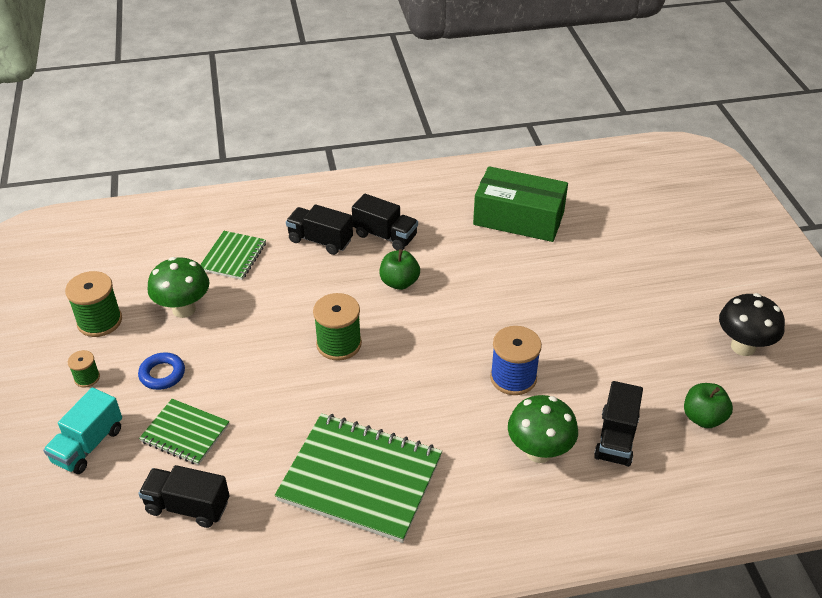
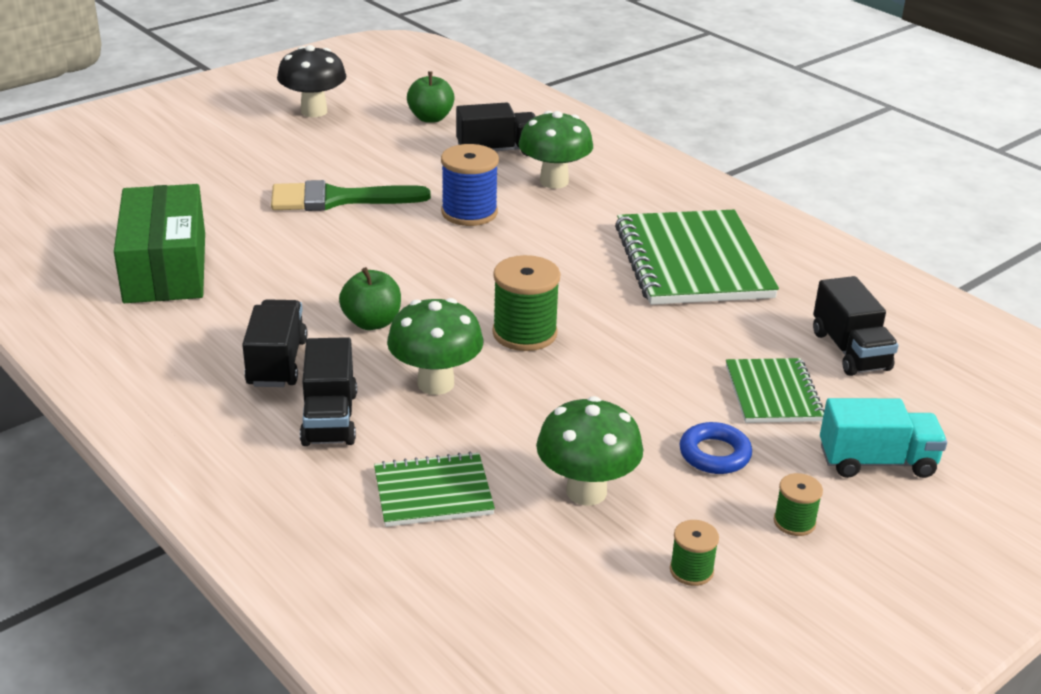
camera: 120 degrees left, 10 degrees down
(99, 321) = (691, 570): green spool -> green spool, size x0.54
(319, 288) = (435, 383): none -> green mushroom
(571, 314) = (338, 199): none -> green brush

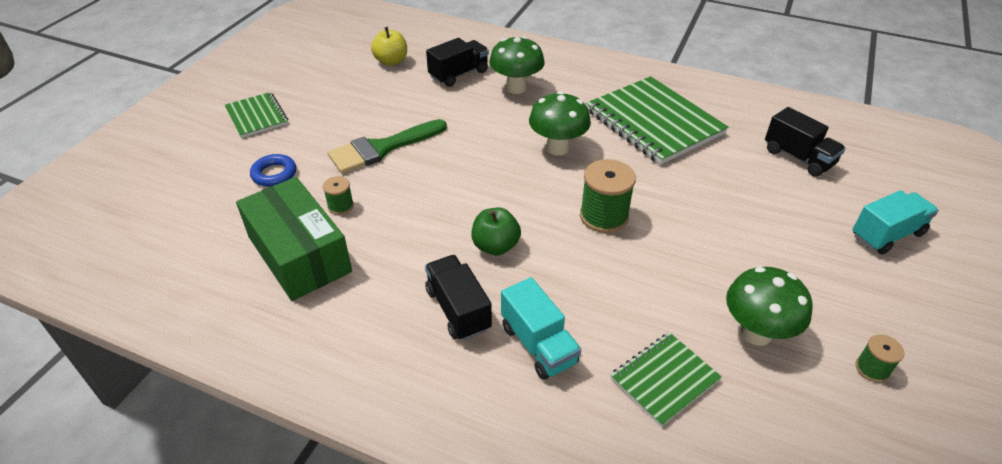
camera: 25 degrees left, 10 degrees up
(314, 111) = (302, 79): black mushroom -> none
(329, 418) = (538, 345): black truck -> turquoise truck
(430, 118) = (391, 61): green apple -> yellow apple
(435, 383) = (584, 282): green mushroom -> green mushroom (557, 148)
(469, 212) = (483, 130): blue spool -> none
(714, 454) = (800, 268): blue ring -> blue ring (274, 174)
(773, 393) = (788, 206): green notebook -> green notebook (257, 116)
(794, 522) = (889, 301): green spool -> green spool (340, 206)

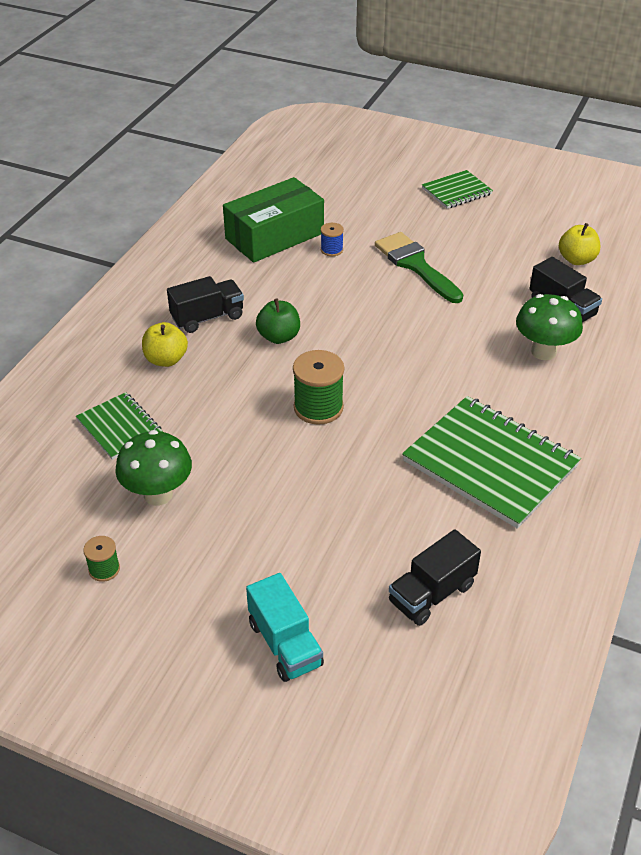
camera: 90 degrees right, 0 degrees up
(274, 174) = (373, 212): blue ring -> none
(340, 206) = (331, 250): green spool -> blue spool
(538, 345) = (166, 359): turquoise truck -> yellow apple
(557, 148) = (429, 380): green mushroom -> none
(653, 122) = (490, 463): green notebook -> green notebook turned 75 degrees clockwise

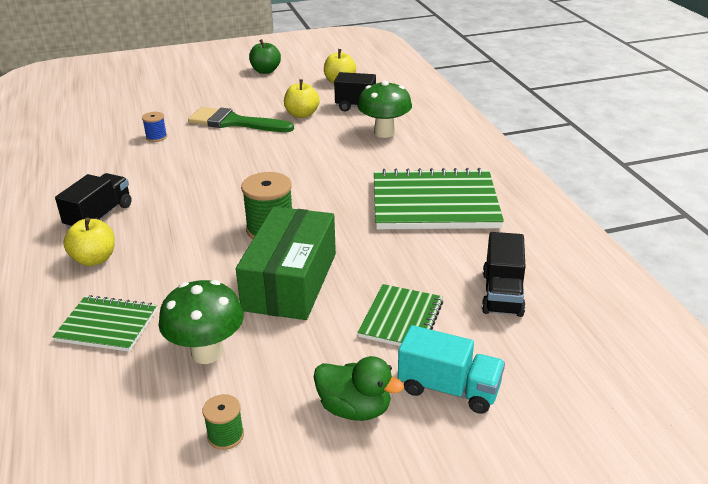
camera: 40 degrees left, 10 degrees down
(203, 610) = (355, 409): none -> green duck
(274, 236) = (96, 146): green box -> green box (290, 281)
(279, 337) = (180, 202): green apple -> green apple (265, 71)
(457, 191) = (211, 76): green notebook -> green notebook (401, 319)
(489, 286) = (302, 114): none -> yellow apple

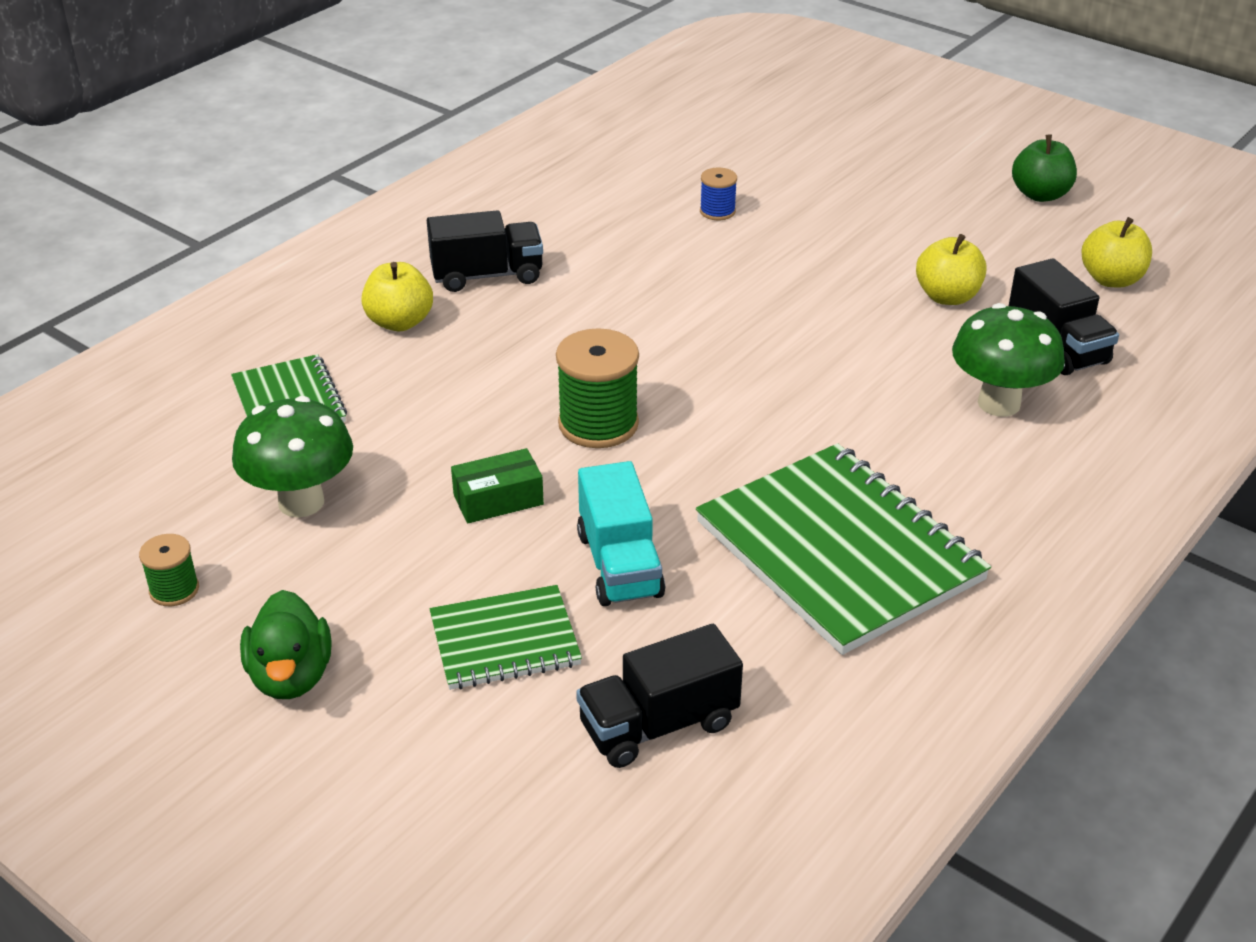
camera: 55 degrees right, 5 degrees up
(234, 122) = (841, 250): green brush -> none
(290, 281) = (498, 500): green box -> green box, size x0.45
(449, 389) = (392, 750): turquoise truck -> turquoise truck (619, 564)

